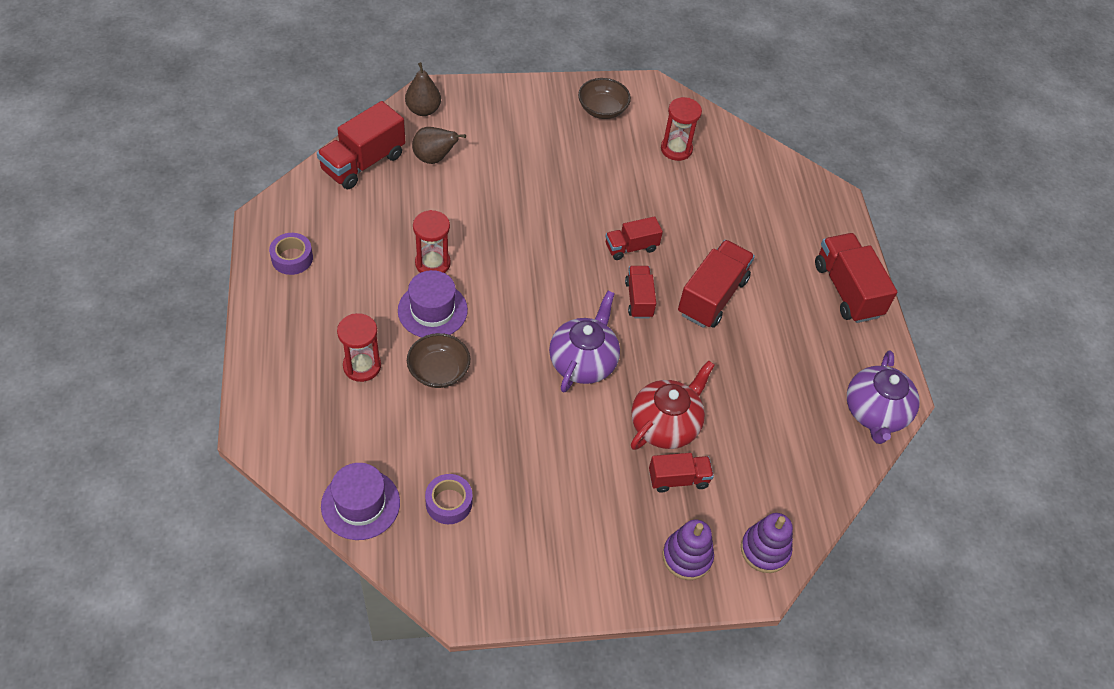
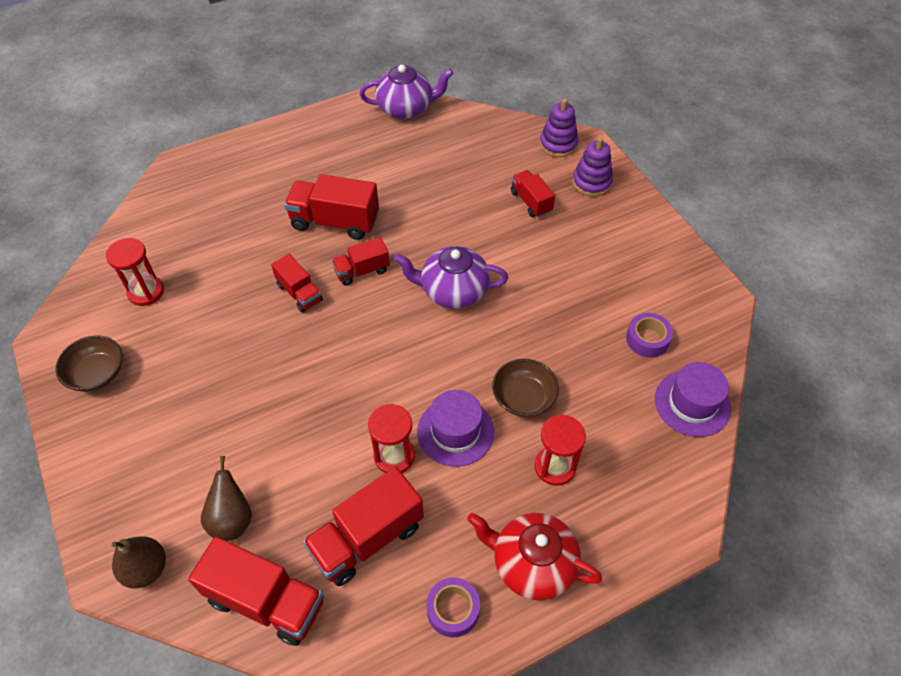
camera: 105 degrees left, 0 degrees up
(665, 425) = (486, 221): red teapot -> red teapot (532, 564)
(847, 290) = (288, 140): red truck -> red truck (367, 538)

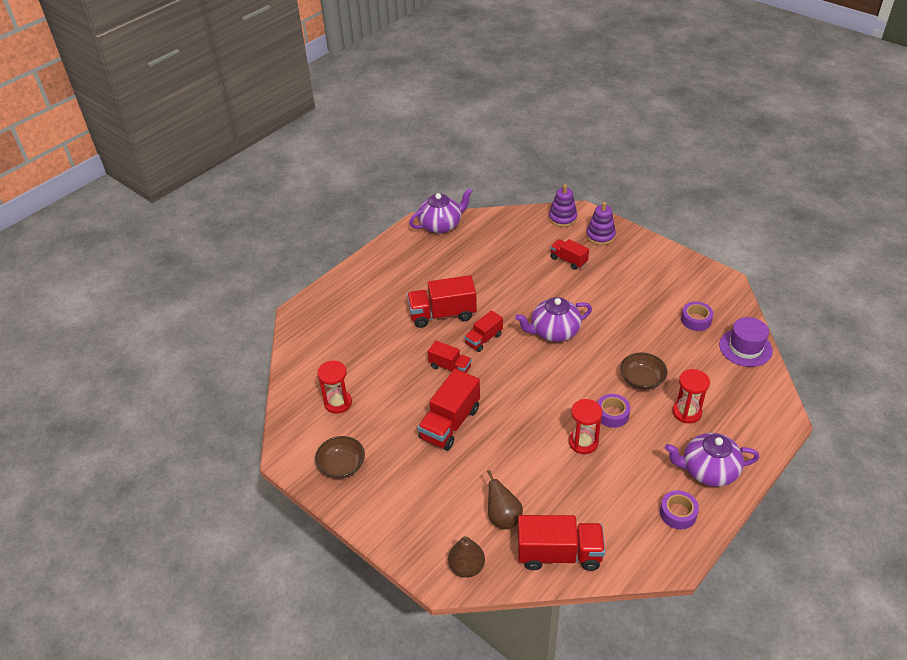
camera: 20 degrees left, 10 degrees down
(367, 538) = (598, 495): red truck -> red truck (450, 423)
(455, 431) = (612, 414): purple hat -> purple tape
(532, 564) = (708, 470): red teapot -> purple teapot

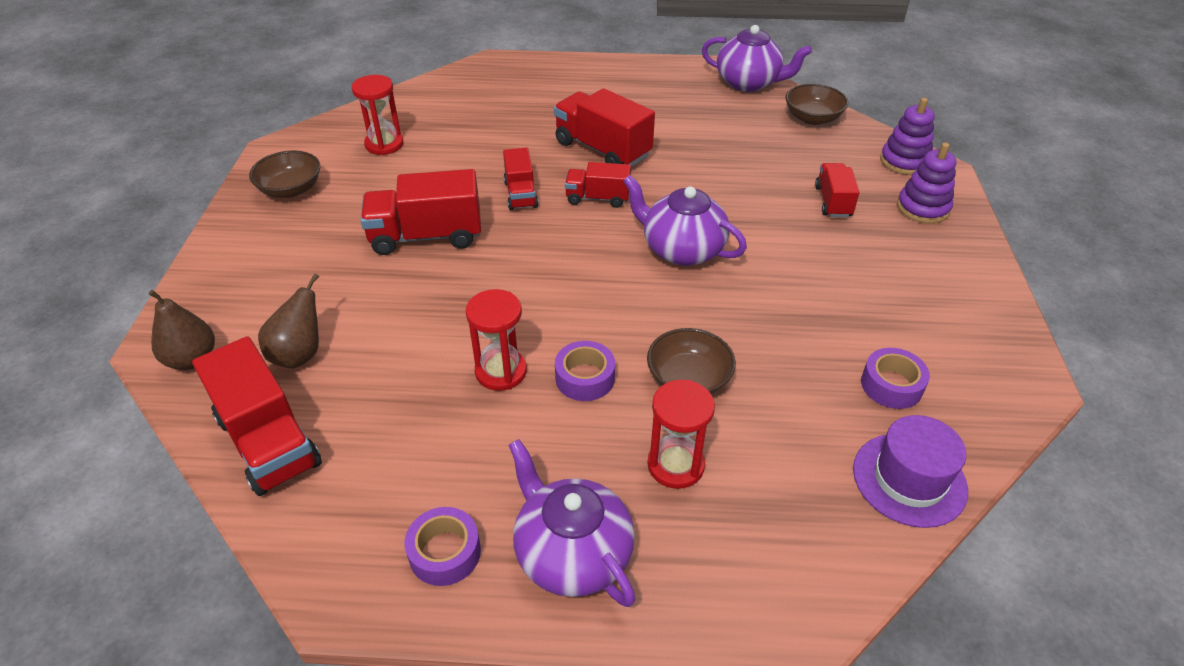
camera: 50 degrees right, 0 degrees up
(497, 224) = (812, 118): none -> brown bowl

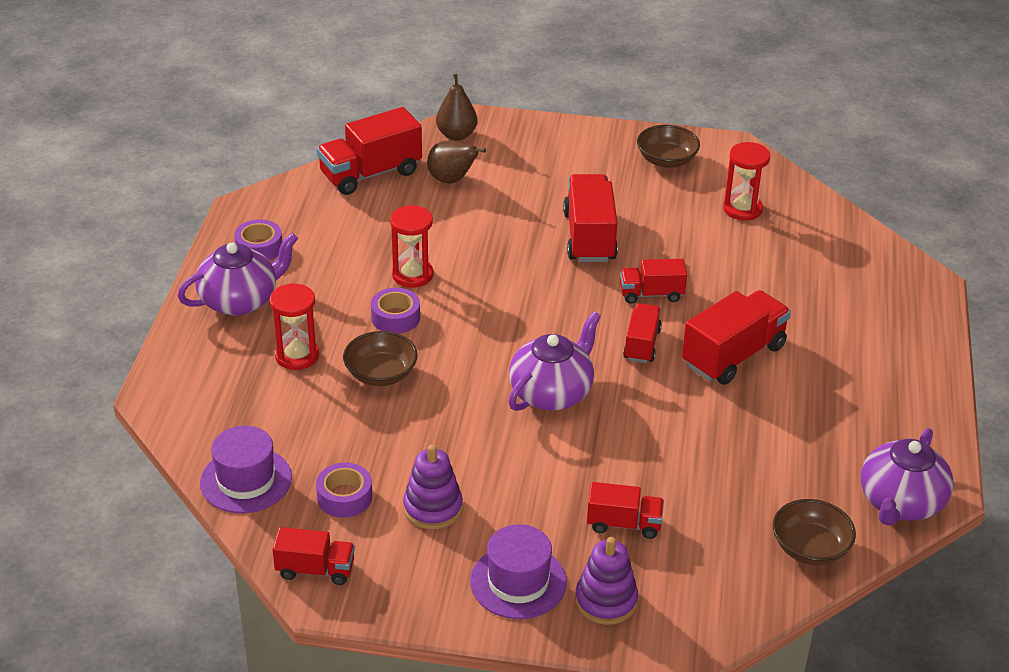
camera: 95 degrees right, 5 degrees down
(904, 161) = (706, 613): purple stacking toy -> purple stacking toy (433, 508)
(932, 256) = (518, 582): none -> purple hat
(1002, 394) = (315, 570): none -> red truck

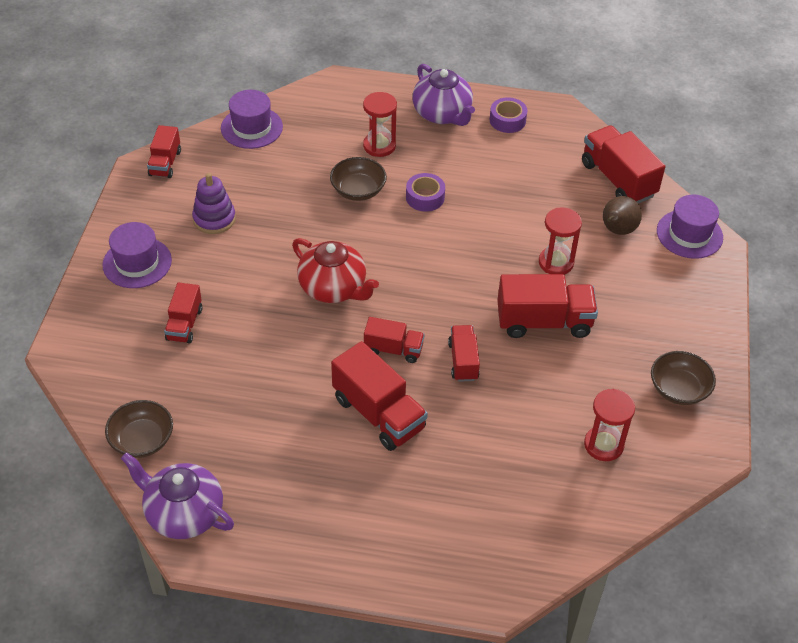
camera: 90 degrees right, 10 degrees up
(344, 497) = (230, 175): purple tape -> none
(412, 275) = (480, 206): red hourglass -> red hourglass (556, 262)
(456, 135) = (689, 234): brown pear -> purple hat
(552, 393) = (333, 288): purple teapot -> red teapot
(606, 601) = (111, 309): purple stacking toy -> none

